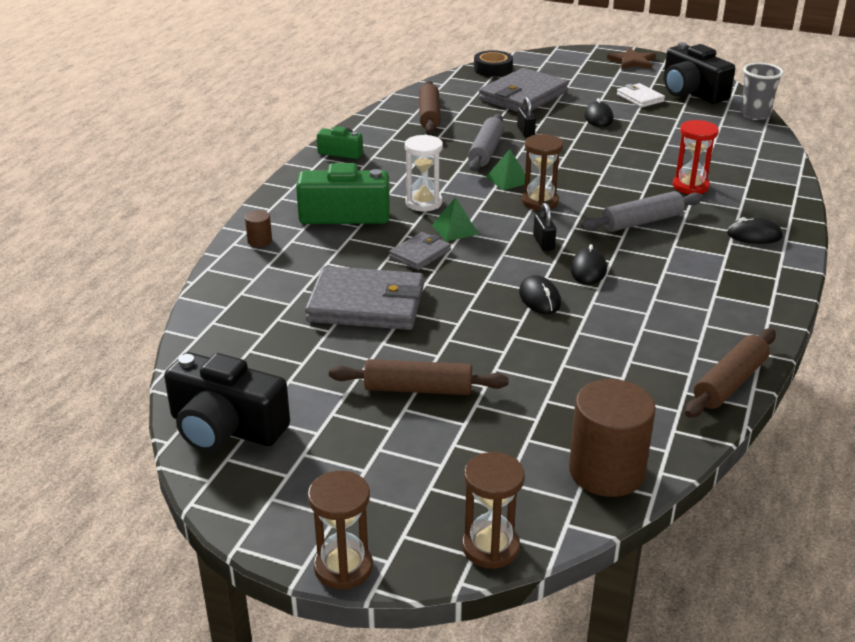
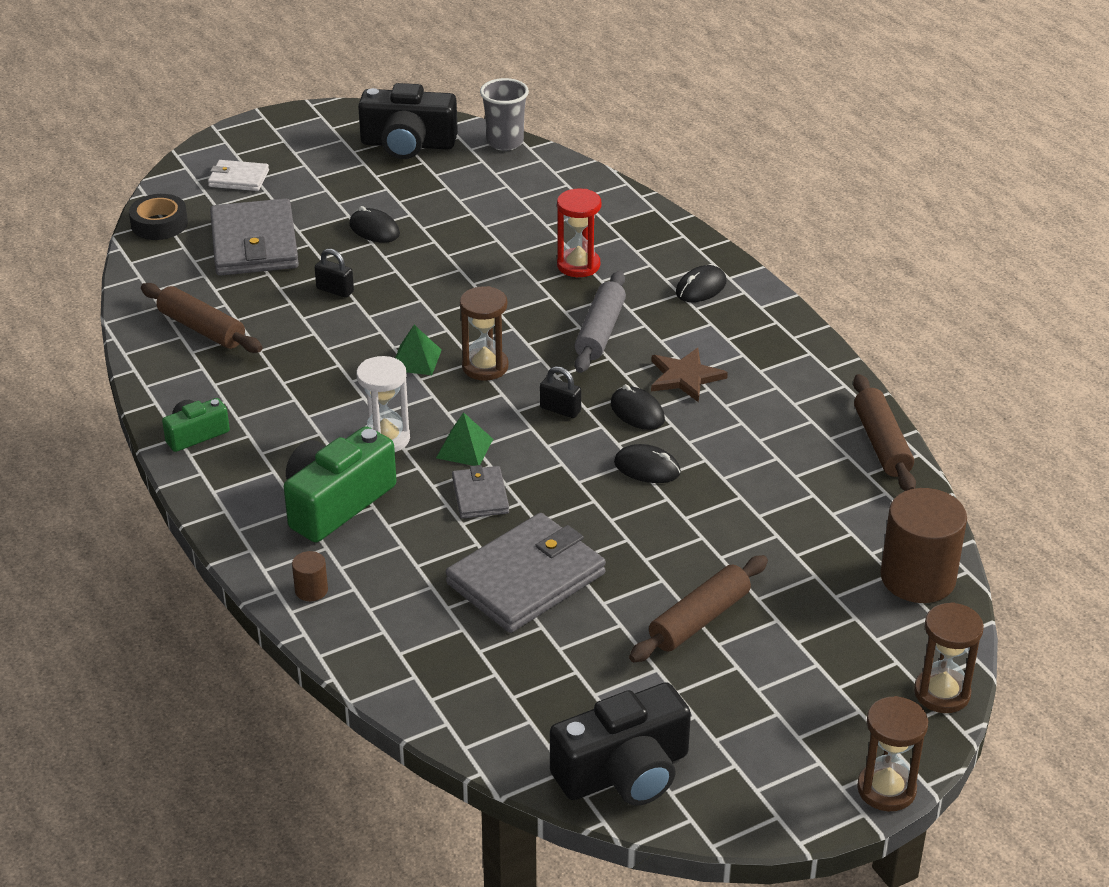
camera: 50 degrees left, 5 degrees up
(486, 151) = (338, 339): grey rolling pin -> none
(632, 61) = (287, 131): brown star -> brown star (685, 377)
(640, 98) = (372, 179): white wallet -> white wallet (238, 178)

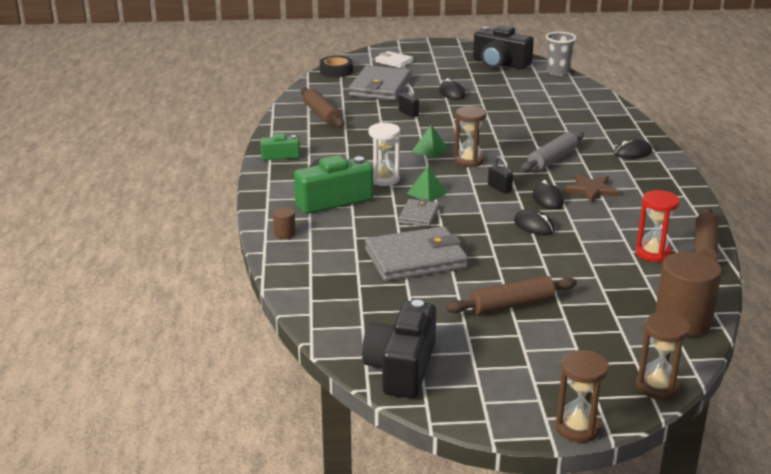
camera: 25 degrees right, 10 degrees down
(578, 265) = (561, 129): red hourglass -> red hourglass (653, 253)
(624, 772) = (401, 368): black camera -> black camera turned 105 degrees clockwise

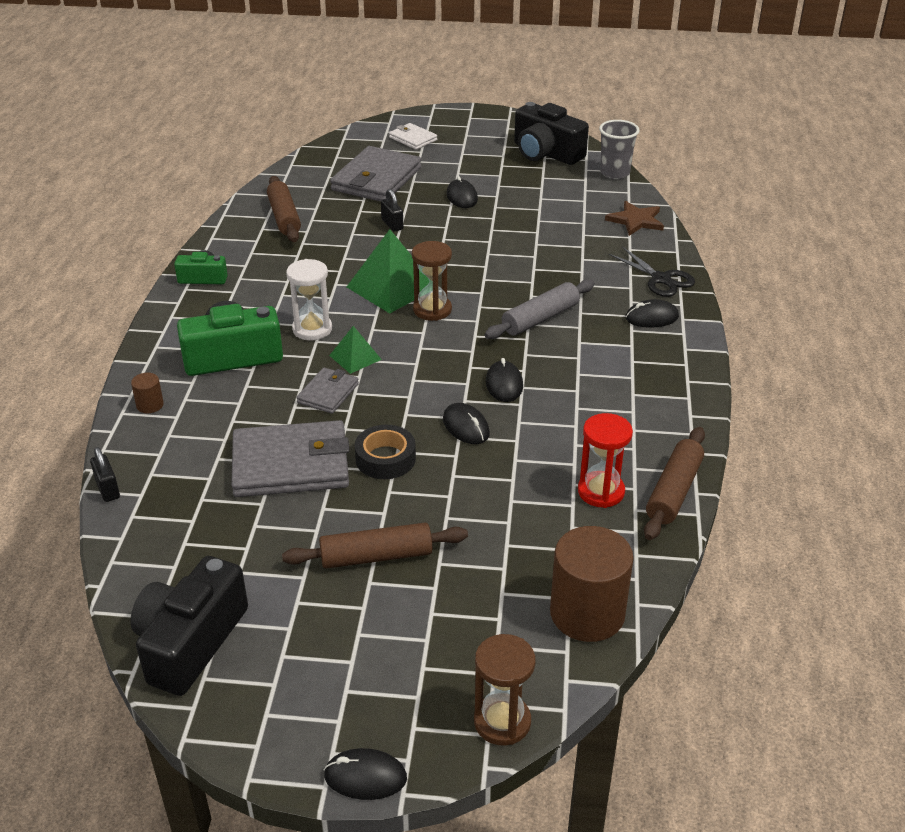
camera: 10 degrees right, 10 degrees up
(336, 71) = (334, 149): black tape -> black tape (385, 459)
(430, 150) = (391, 287): green pyramid -> green pyramid, size x1.86
(499, 188) = (450, 359): black padlock -> black padlock (108, 489)
(577, 428) = (365, 777): brown hourglass -> black mouse
(591, 190) = (568, 375): brown star -> brown star (636, 220)
(627, 130) = (661, 279): none -> black scissors

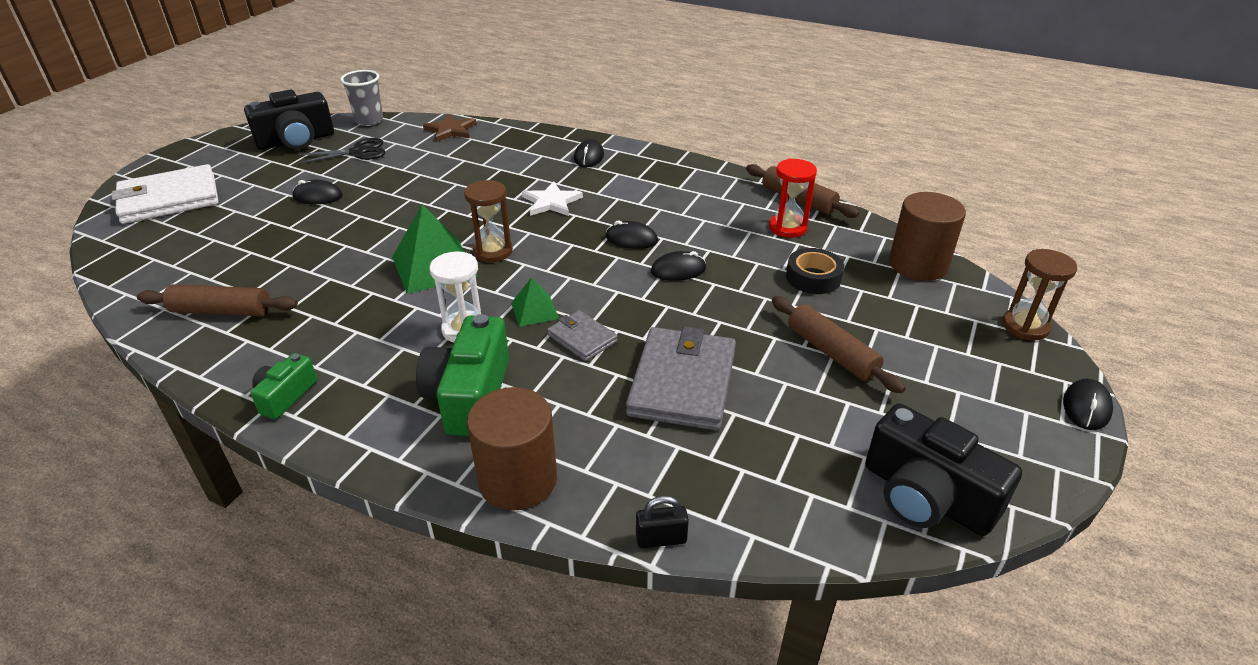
camera: 70 degrees left, 0 degrees up
(150, 405) = (518, 480): brown cylinder -> brown cylinder, size x2.29
(376, 179) = (220, 236): grey wallet -> none
(376, 556) = (831, 353): brown rolling pin -> brown rolling pin turned 45 degrees counterclockwise
(385, 459) = (701, 322): black tape -> black tape (813, 277)
(392, 224) = (321, 244): black padlock -> none
(413, 139) = (169, 199): white wallet -> white wallet, size x1.93
(540, 318) = (551, 202): grey rolling pin -> white star
(661, 279) = (542, 141): black scissors -> black scissors (358, 152)

